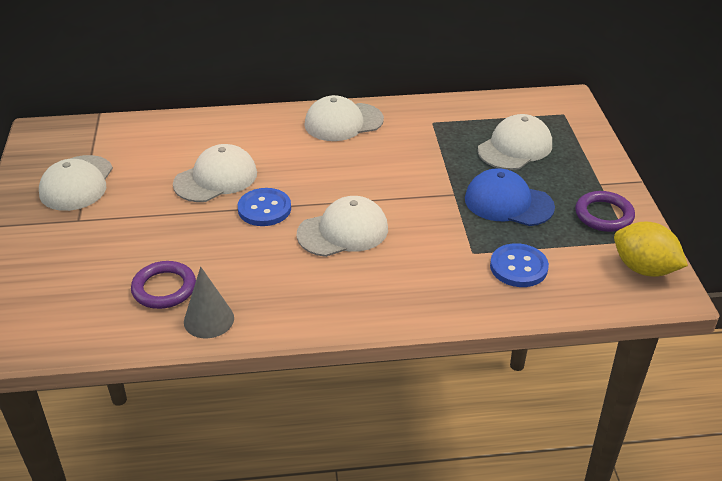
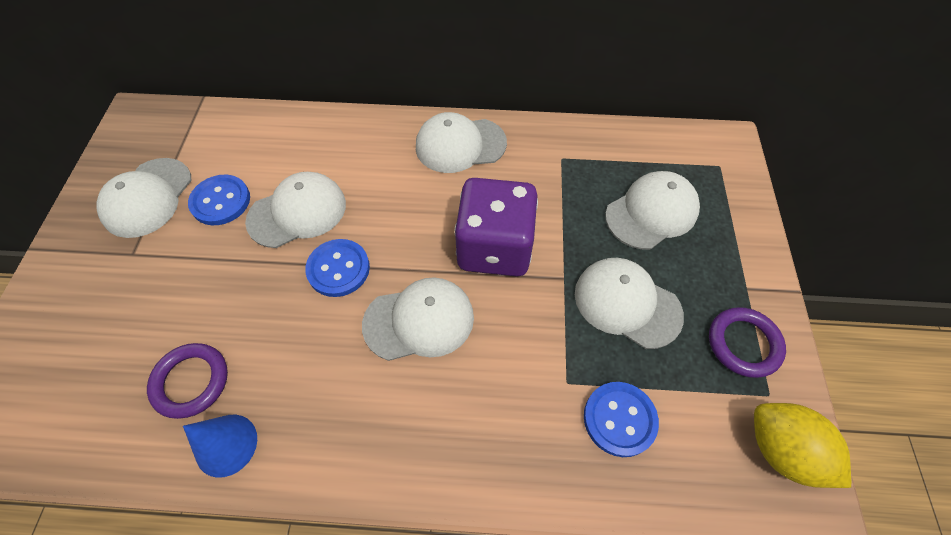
camera: 10 degrees right, 20 degrees up
(144, 179) = (221, 201): none -> blue button
(209, 320) = (226, 445): grey cone -> blue cone
(392, 182) = (494, 247): none -> purple dice
(508, 203) = (627, 304): blue cap -> white cap

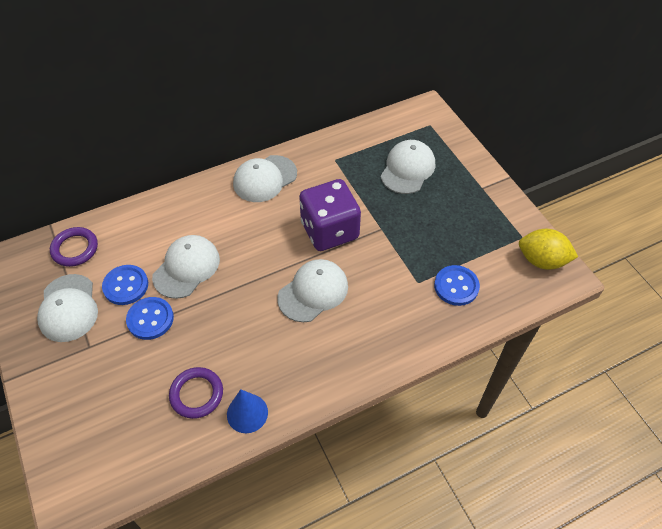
camera: 30 degrees left, 5 degrees down
(338, 269) = (241, 288): blue button -> blue button (150, 319)
(627, 304) = (424, 226): white cap -> none
(743, 344) = (496, 218): purple ring -> purple ring (75, 249)

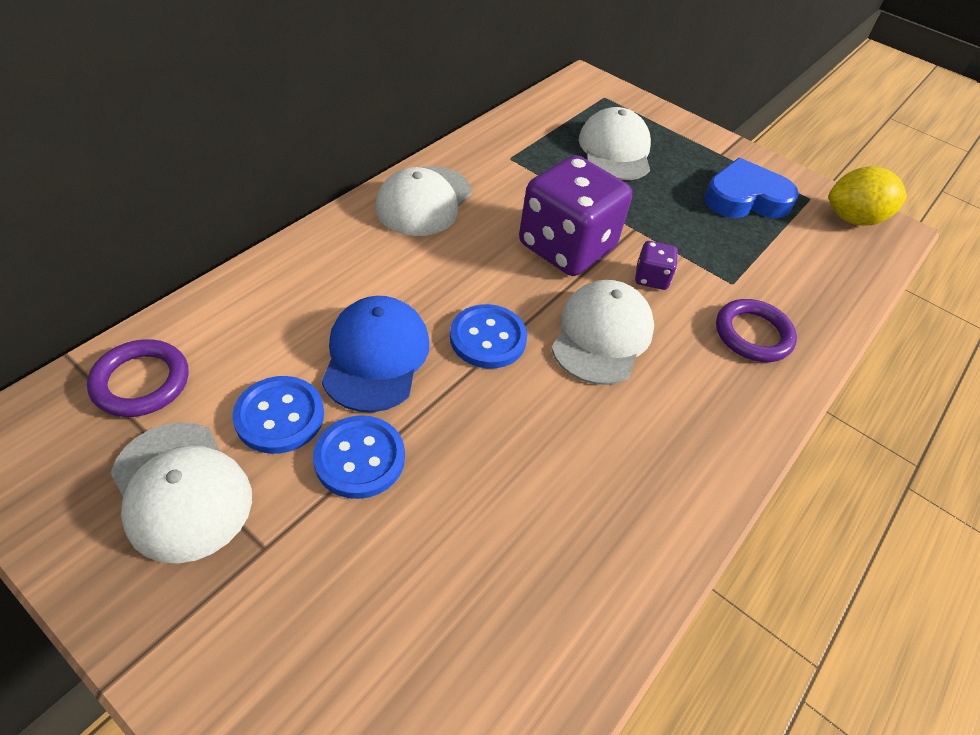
camera: 30 degrees left, 5 degrees down
(186, 268) = (376, 356): white cap -> blue cap
(196, 394) = (523, 559): purple ring -> purple ring (753, 334)
(247, 413) = (630, 557): blue cone -> none
(368, 264) = (651, 278): none -> purple dice
(456, 286) = (783, 275): blue button -> blue button (488, 338)
(473, 226) = (745, 198): none -> blue heart

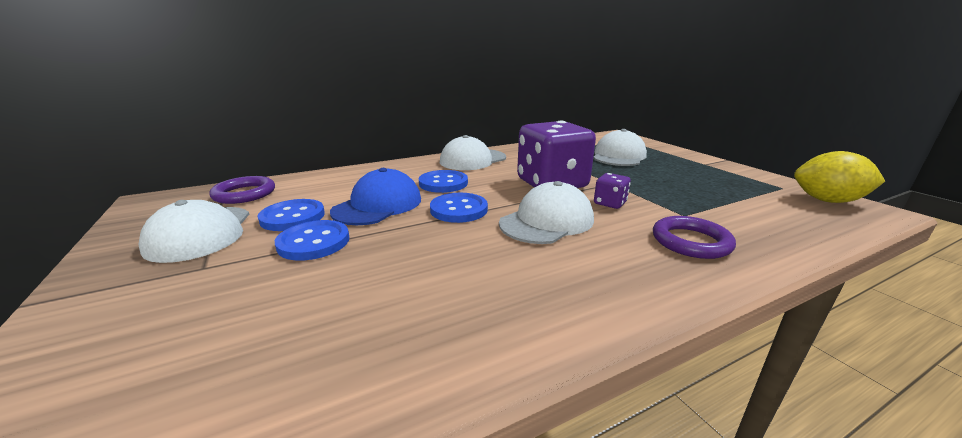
camera: 30 degrees right, 25 degrees down
(425, 278) = (443, 183): none -> blue button
(745, 198) = (717, 181): blue heart -> none

